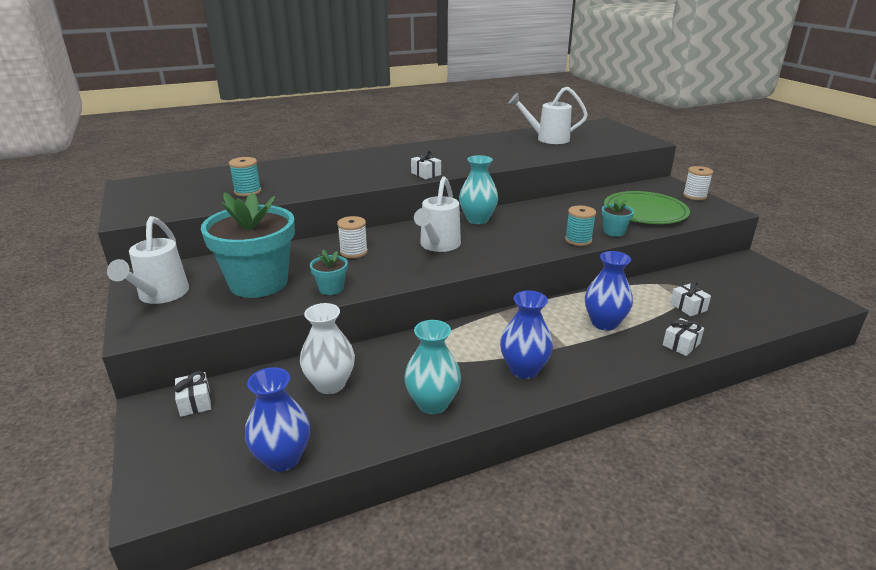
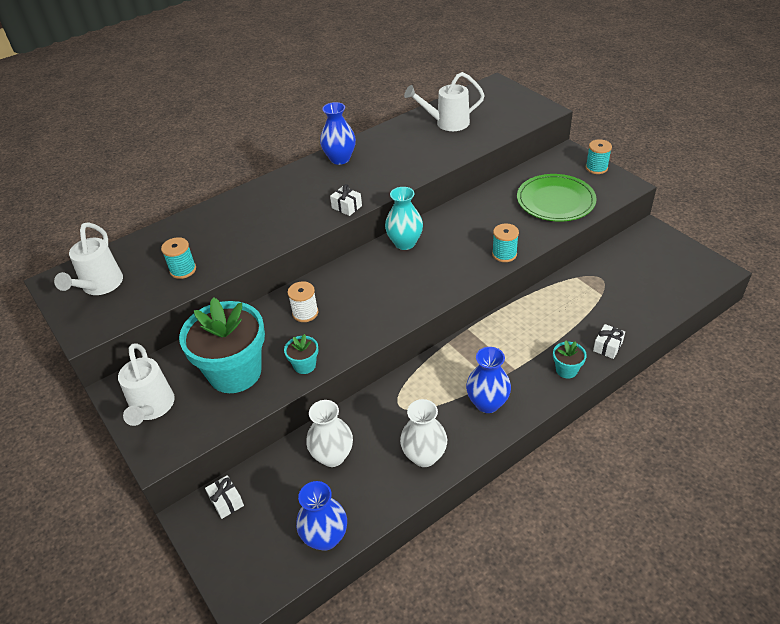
camera: 10 degrees left, 15 degrees up
(432, 403) = (424, 456): turquoise vase -> white vase
(438, 245) = (380, 288): white watering can -> white watering can (100, 286)
(604, 323) = (541, 336): blue vase -> blue vase (340, 159)
(614, 232) = (533, 236): turquoise flower pot -> turquoise flower pot (566, 370)
(688, 307) = (607, 301): white gift -> none
(694, 196) = (596, 168): white spool -> turquoise spool

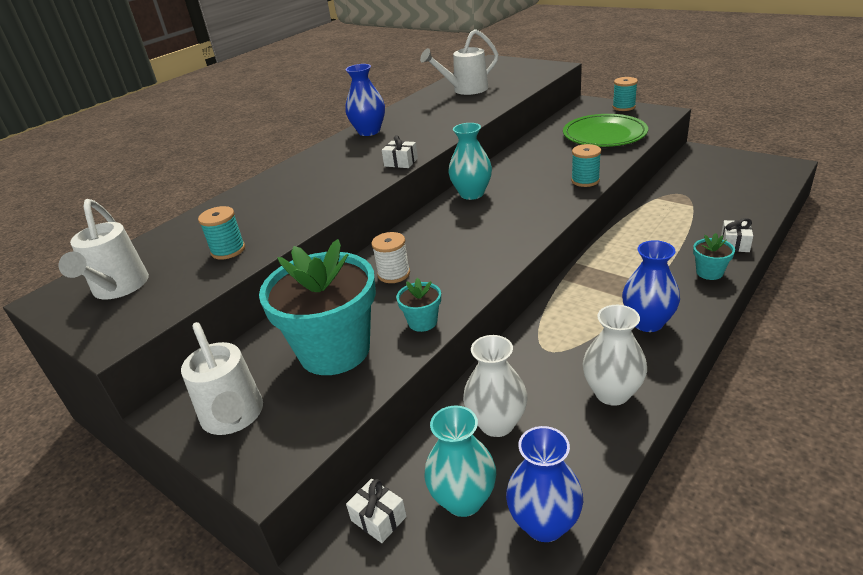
camera: 15 degrees left, 10 degrees down
(284, 505) = (463, 500): none -> turquoise vase

